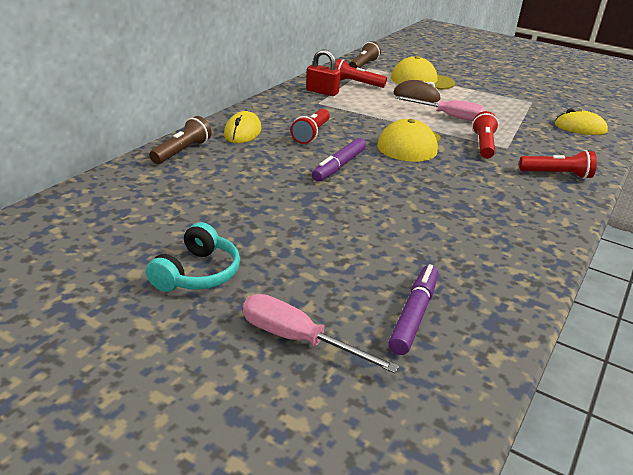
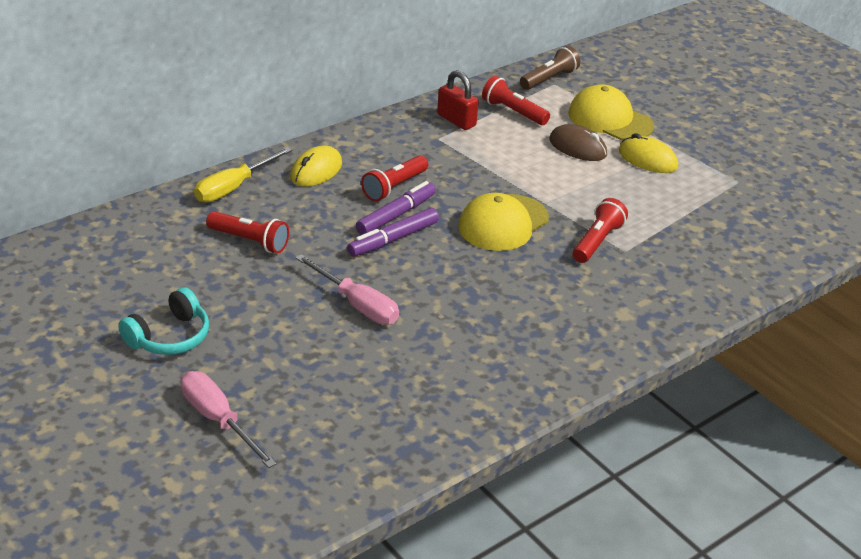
camera: 20 degrees right, 5 degrees up
(182, 151) = (233, 187): brown flashlight -> yellow screwdriver
(414, 315) = (338, 424): purple marker -> purple marker (396, 215)
(449, 116) = (593, 188): pink screwdriver -> pink screwdriver (357, 305)
(556, 174) = (650, 302): red flashlight -> red flashlight (249, 241)
(580, 128) = (761, 238): yellow mouse -> yellow mouse (647, 159)

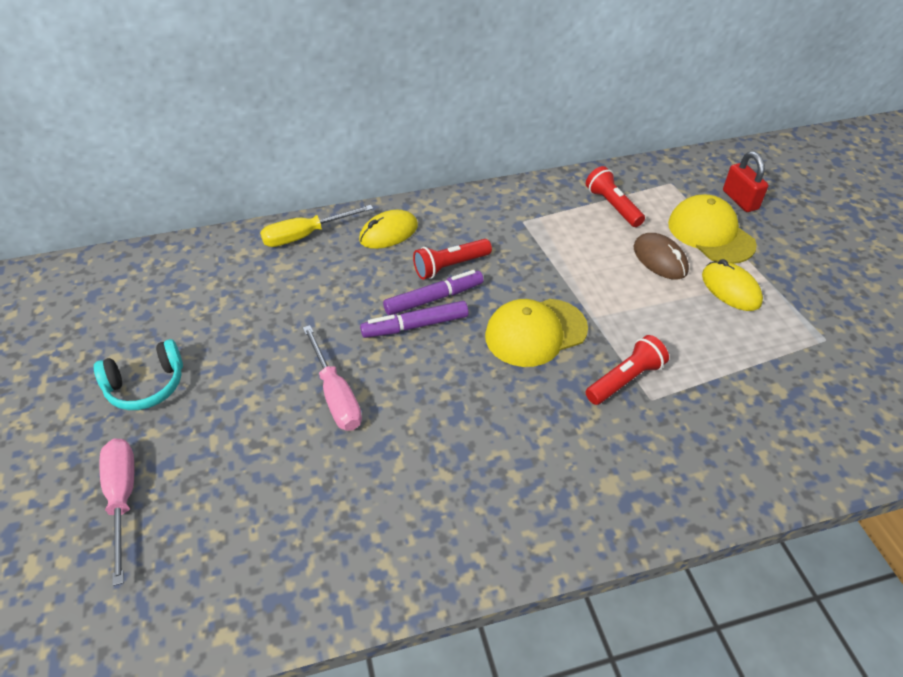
camera: 25 degrees right, 10 degrees up
(249, 241) = (283, 296): red flashlight -> none
(456, 120) = (551, 205): red padlock -> red padlock (740, 200)
(549, 79) = (668, 177): brown flashlight -> none

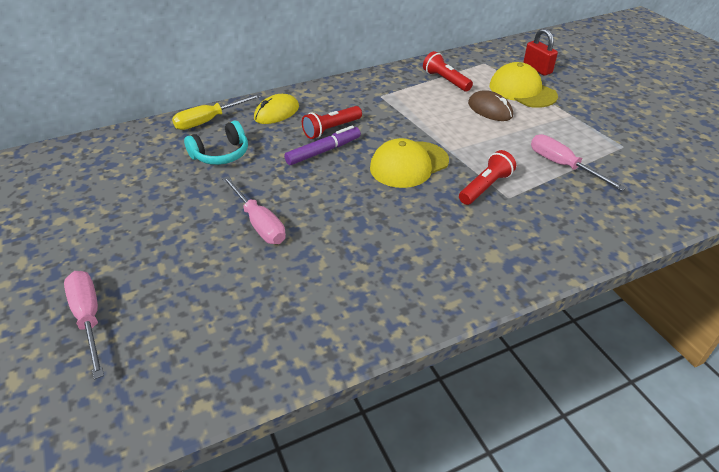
camera: 10 degrees left, 5 degrees down
(146, 385) = (94, 235): turquoise headphones -> turquoise headphones (221, 154)
(415, 326) = (313, 170): purple marker -> none
(730, 289) = (546, 123): yellow mouse -> none
(735, 360) = (562, 165): none -> pink screwdriver

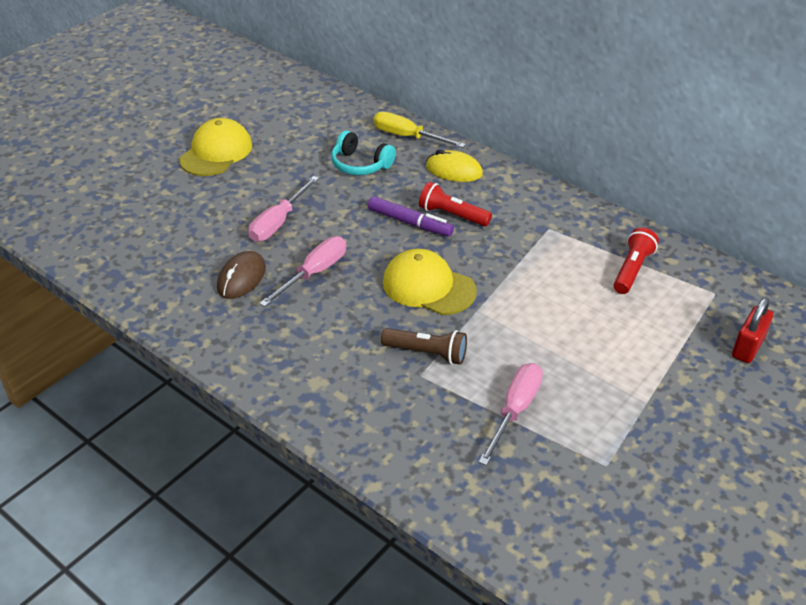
camera: 65 degrees right, 0 degrees up
(89, 318) = (135, 185): pink screwdriver -> pink screwdriver (314, 273)
(485, 187) = (427, 353): red flashlight -> brown flashlight
(490, 110) = (593, 323): brown mouse -> brown mouse (241, 278)
(522, 91) = (669, 343): yellow cap -> yellow cap (216, 152)

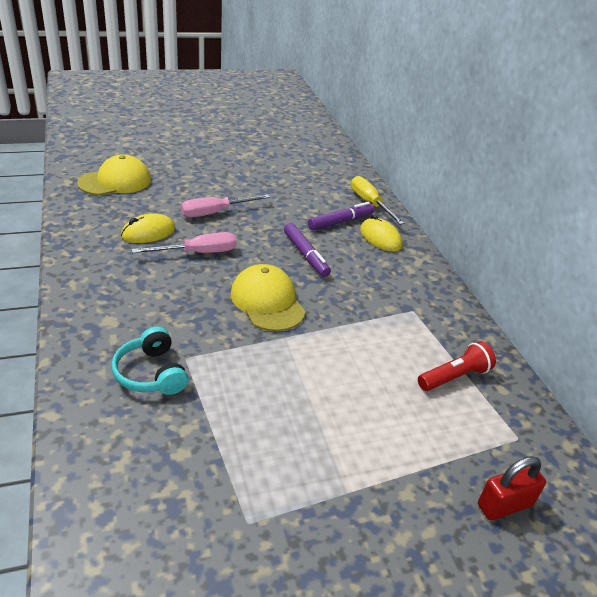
camera: 30 degrees right, 5 degrees down
(216, 152) = (228, 159): yellow cap -> yellow cap (115, 181)
(241, 278) = (148, 233): brown mouse -> yellow mouse
(360, 164) = (314, 205): turquoise headphones -> turquoise headphones (151, 373)
(403, 171) = (341, 222): none -> purple marker
(427, 353) = (209, 345): brown flashlight -> none
(452, 215) = (344, 265): red flashlight -> none
(515, 410) = (224, 427): pink screwdriver -> none

